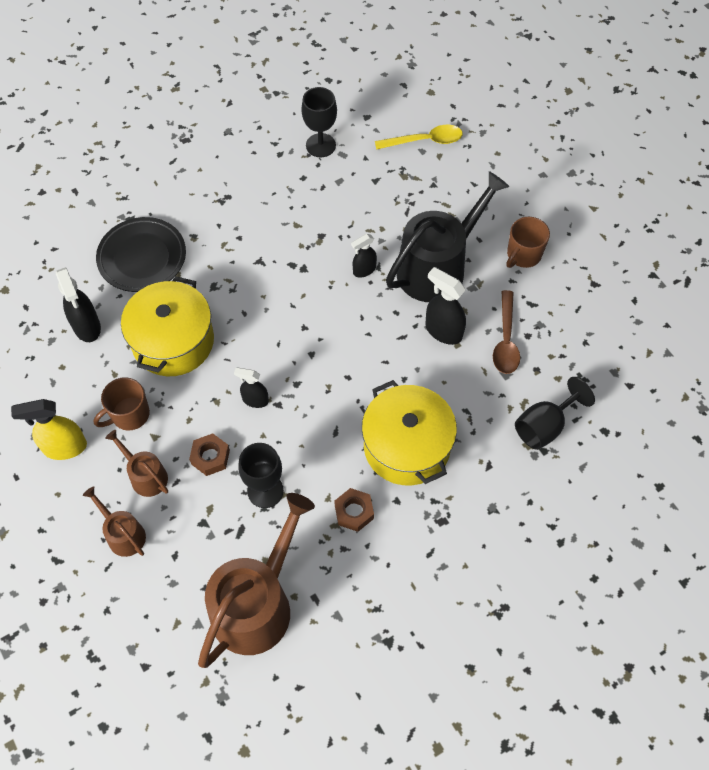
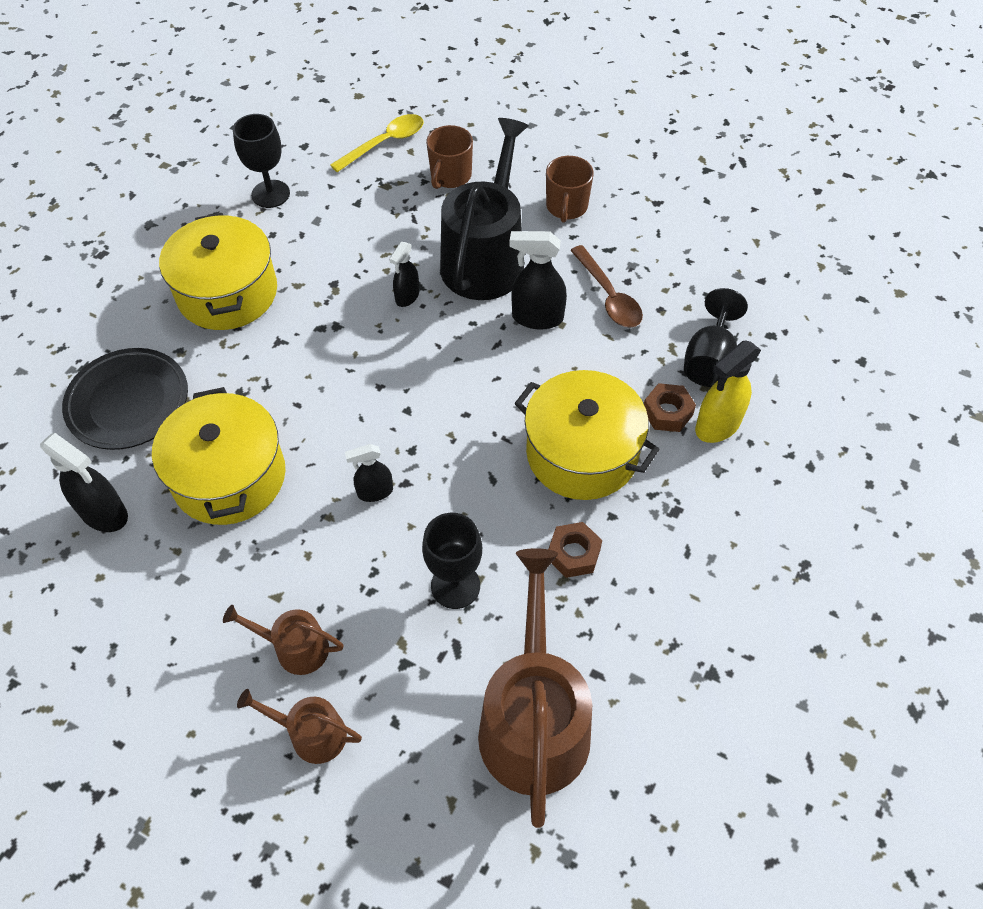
camera: 30 degrees left, 5 degrees down
(64, 447) = (165, 671): yellow spray bottle -> yellow spray bottle (717, 426)
(129, 415) = (227, 588): brown mug -> brown mug (450, 176)
(210, 457) = (363, 583): brown nut -> brown nut (667, 412)
(248, 208) = (227, 293): none -> yellow pot

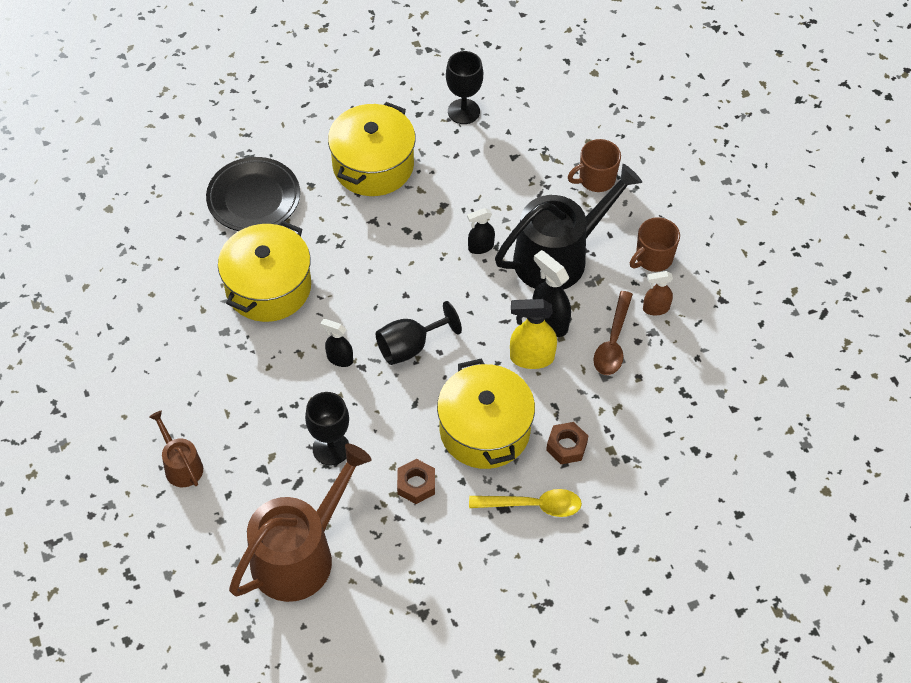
camera: 40 degrees right, 0 degrees up
(104, 514) = (184, 258): black spray bottle -> none
(295, 648) = (214, 414): brown watering can -> none
(385, 143) = (576, 123): yellow spoon -> yellow spoon (533, 505)
(613, 245) = (655, 308): none -> brown spray bottle
(709, 360) = (633, 434): black goblet -> black goblet (410, 347)
(717, 426) = (589, 479): yellow spray bottle -> yellow spray bottle (531, 358)

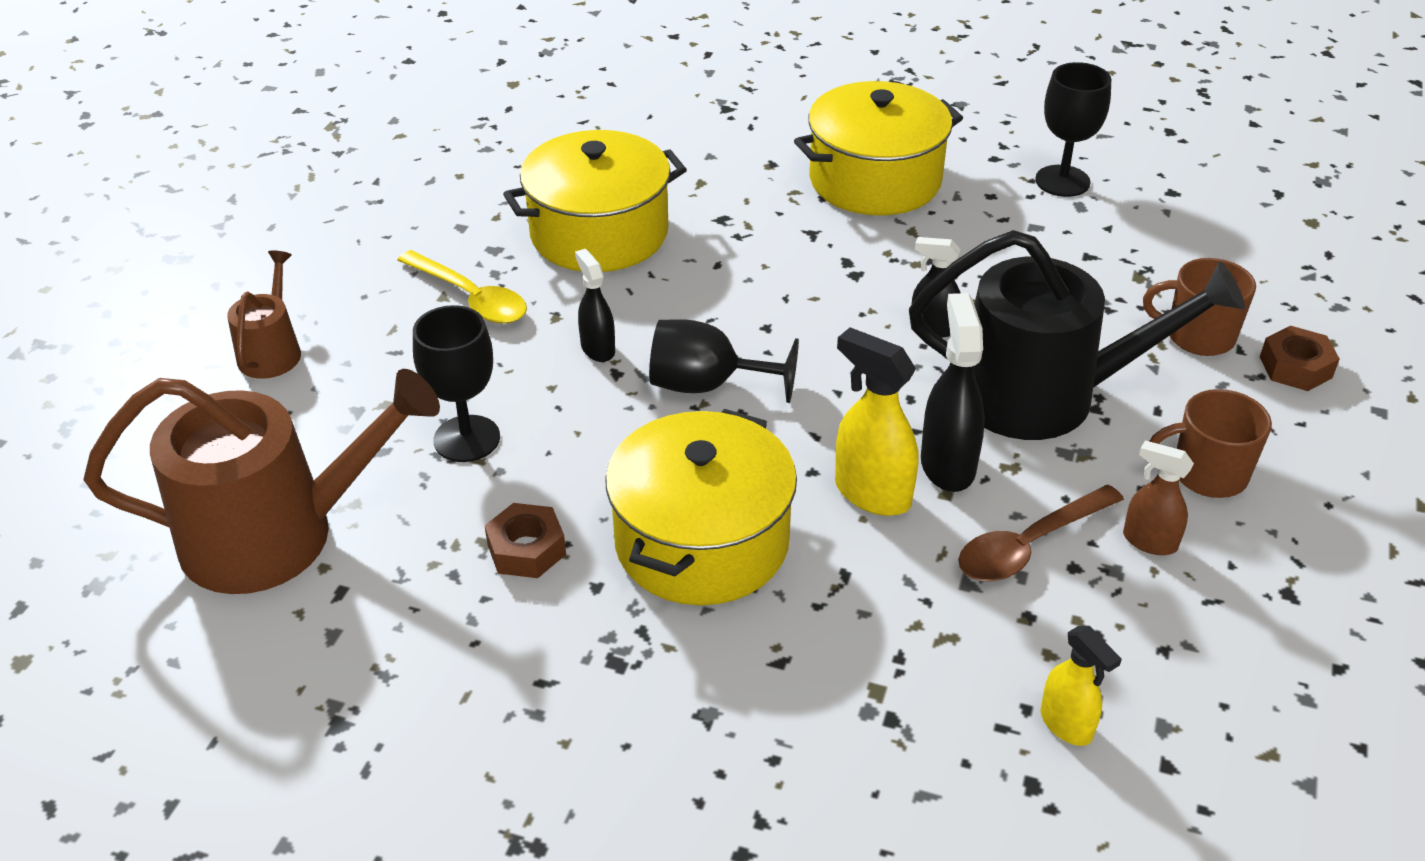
camera: 40 degrees right, 15 degrees down
(254, 198) = (686, 145): black plate -> none
(533, 505) = (666, 687): yellow spoon -> yellow spoon (471, 298)
(566, 446) = (807, 640): brown nut -> brown nut (1295, 367)
(688, 416) = (1066, 725): none -> yellow spray bottle

